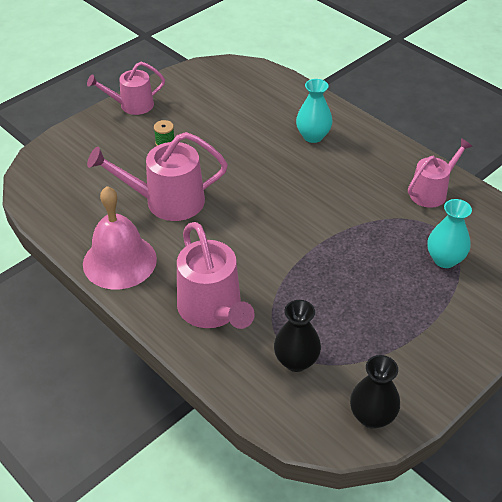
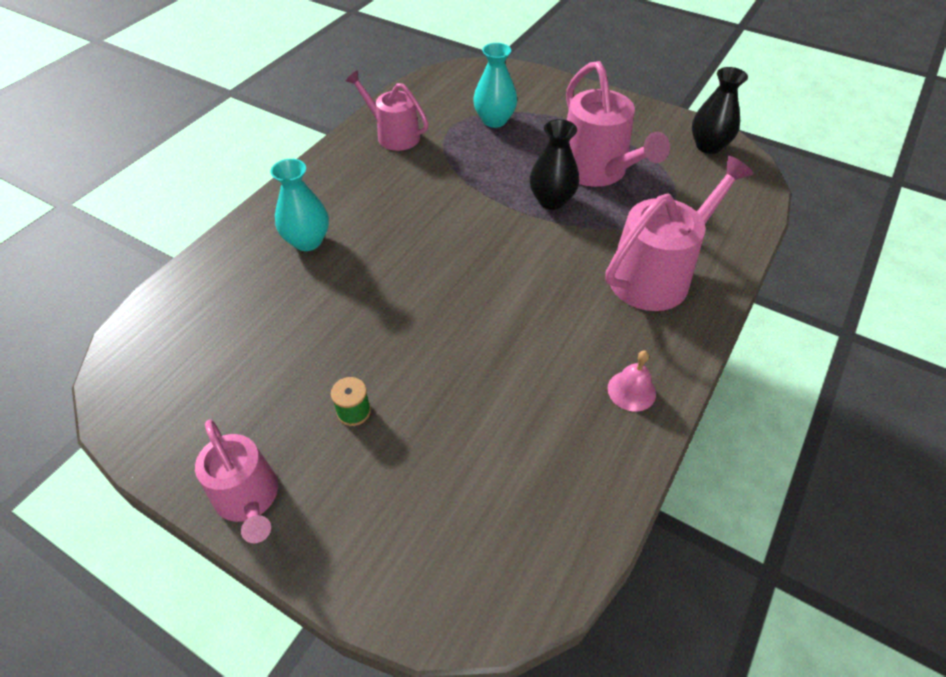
camera: 105 degrees left, 5 degrees up
(119, 261) = (631, 390): pink bell -> pink bell, size x0.44
(167, 201) = (492, 369): pink watering can -> pink watering can (597, 170)
(296, 361) = (682, 199): black vase -> black vase (551, 200)

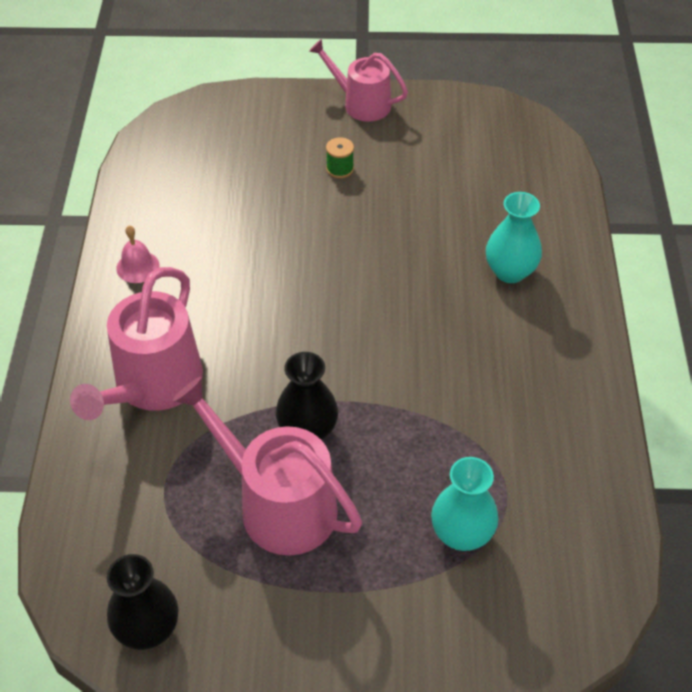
camera: 150 degrees right, 0 degrees up
(394, 135) = (560, 443): pink watering can -> none

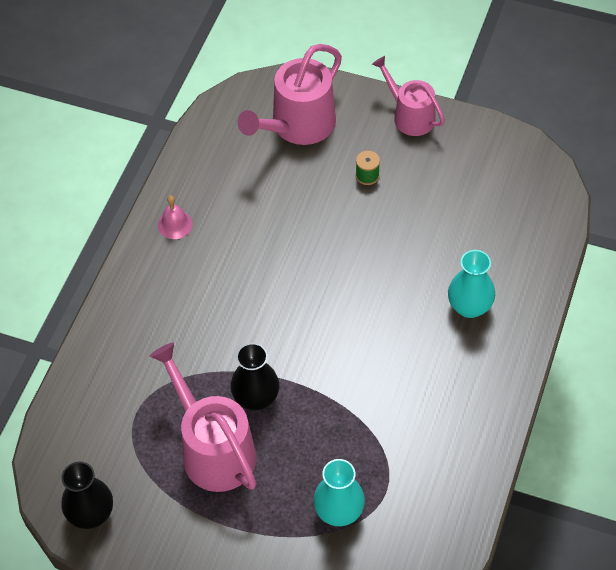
camera: 20 degrees right, 5 degrees up
(153, 385) = (154, 328): pink watering can -> pink watering can (298, 126)

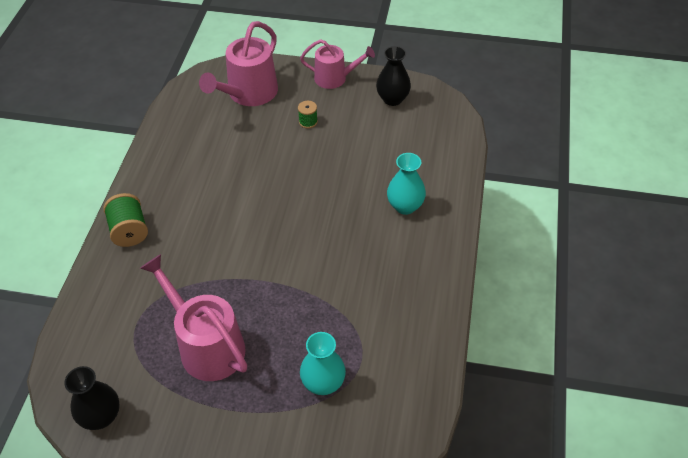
camera: 10 degrees left, 5 degrees down
(136, 296) = (129, 231): none -> green spool
(175, 224) = (157, 174): pink bell -> none
(256, 398) = (239, 298): black vase -> black vase (392, 99)
(410, 116) = (334, 78): pink watering can -> pink watering can turned 150 degrees clockwise

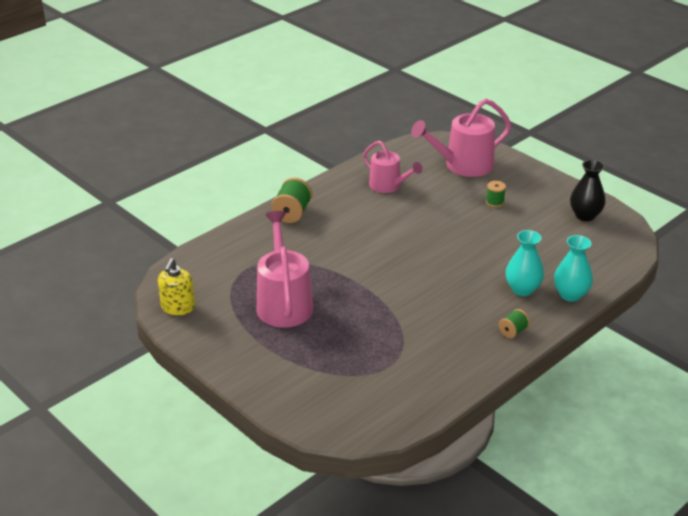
camera: 35 degrees right, 15 degrees down
(101, 416) = (178, 307): black vase -> yellow soap dispenser
(323, 383) = (346, 364): turquoise vase -> turquoise vase (570, 295)
(334, 78) = (547, 182): pink watering can -> pink watering can (388, 186)
(433, 257) = (513, 331): none -> green spool

